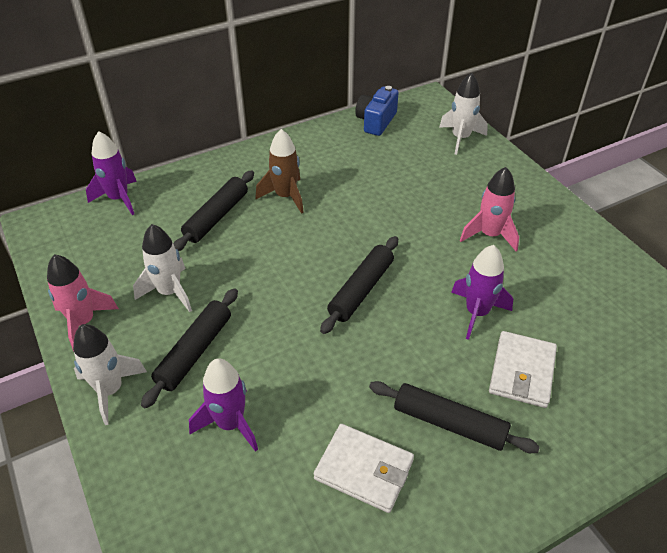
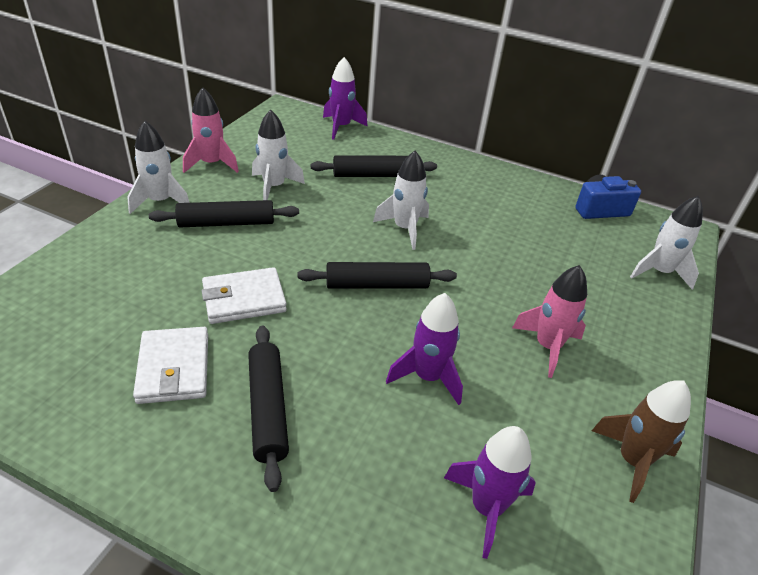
camera: 50 degrees right, 5 degrees down
(230, 424) = (170, 270): purple rocket -> purple rocket (486, 508)
(285, 196) = (437, 198): brown rocket -> brown rocket (632, 461)
(307, 237) = (404, 229): none -> white rocket
(522, 371) = (381, 445): white wallet -> white wallet (244, 299)

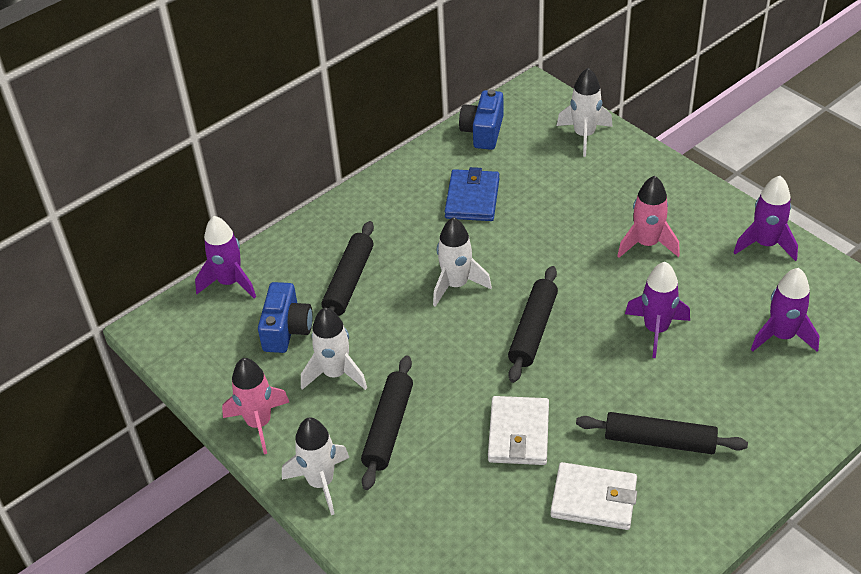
camera: 60 degrees left, 5 degrees up
(308, 158) = (286, 330): none -> blue camera
(513, 218) = (472, 198): none -> blue wallet
(632, 461) = (765, 244): brown rocket -> purple rocket

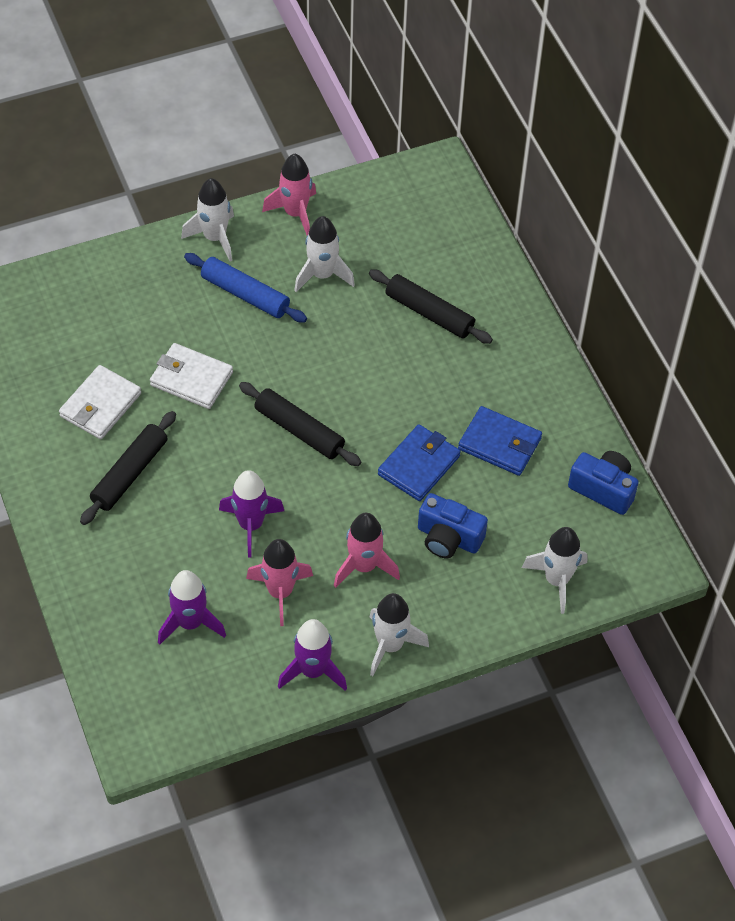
camera: 105 degrees right, 10 degrees up
(230, 282) = (470, 228): purple rocket -> none
(286, 330) = (391, 254): blue camera -> blue camera (448, 538)
(388, 428) = (245, 294): black rolling pin -> blue rolling pin
(456, 285) = (385, 392): white rocket -> white rocket (390, 645)
(524, 240) = (419, 465): none -> blue wallet
(709, 288) = (280, 592): none -> pink rocket

